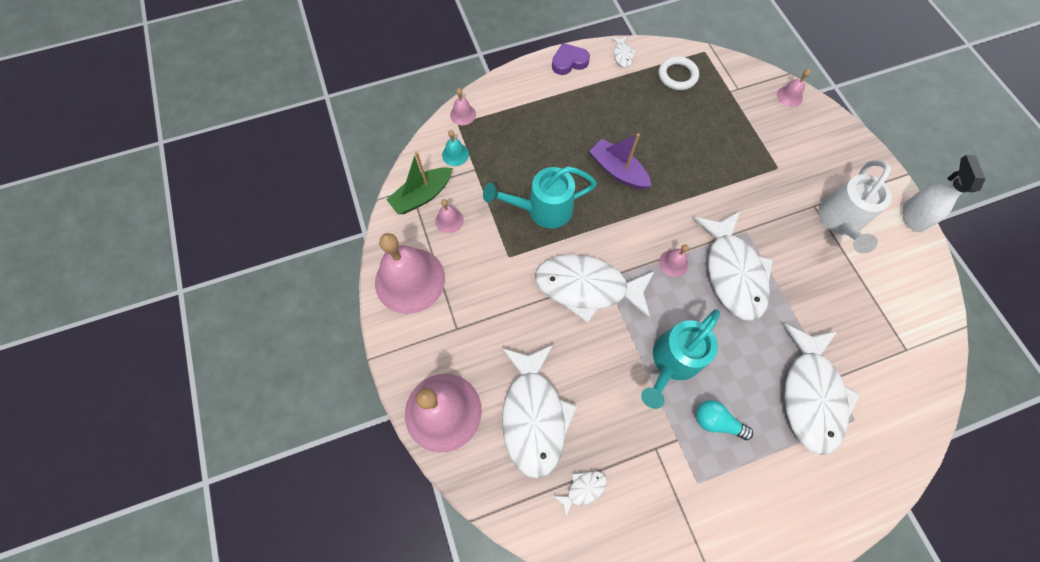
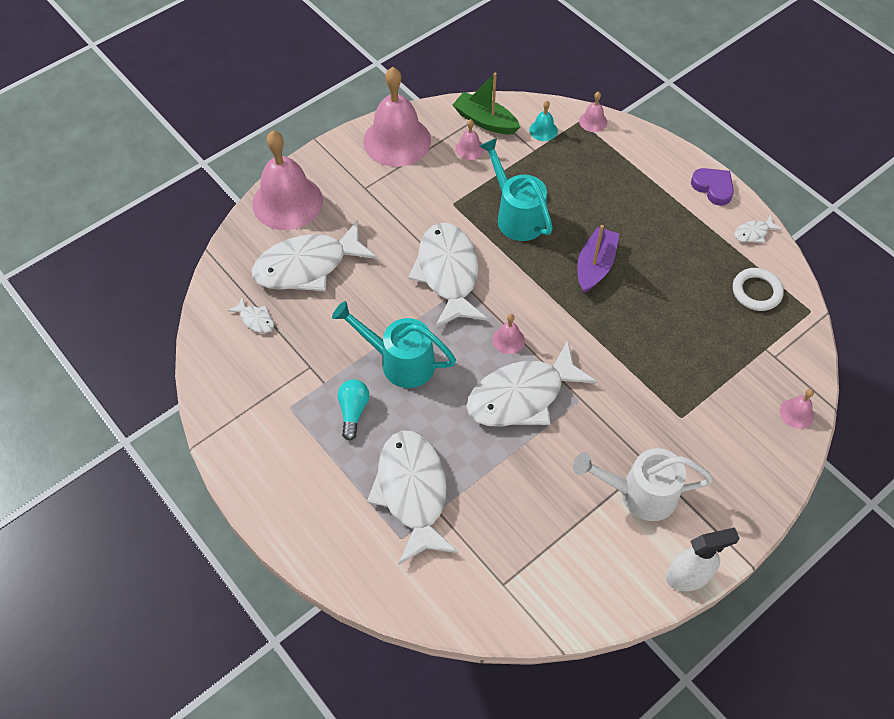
camera: 70 degrees right, 10 degrees down
(810, 394) = (412, 492): white fish -> white fish turned 90 degrees clockwise

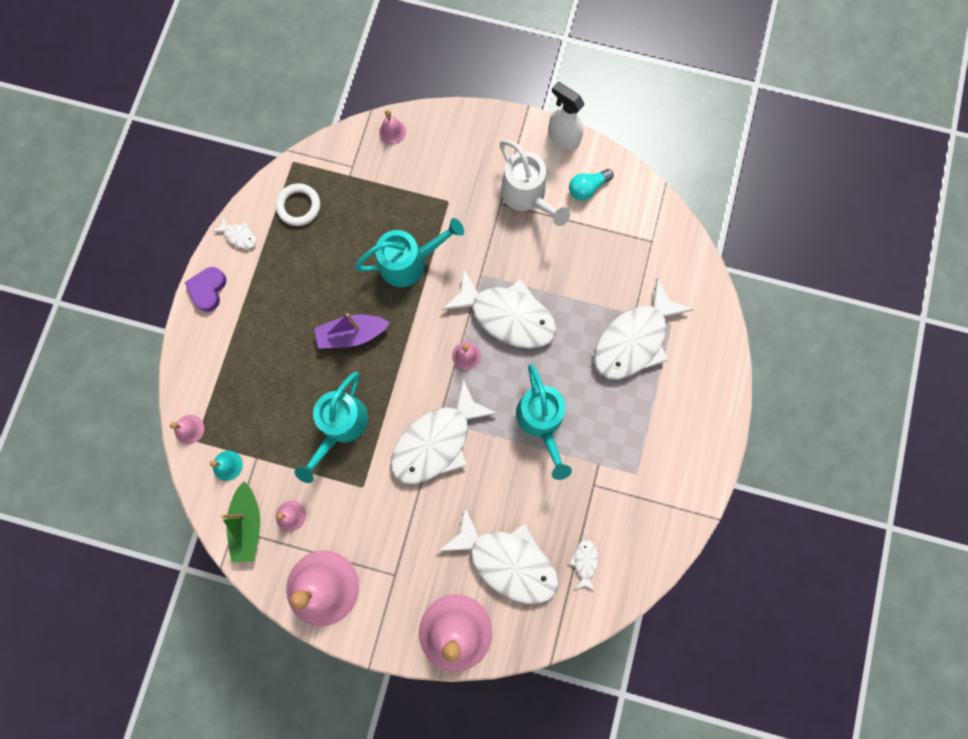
camera: 125 degrees left, 20 degrees up
(353, 411) = (605, 425): turquoise light bulb -> turquoise light bulb (587, 188)
(635, 347) = (409, 262): none -> turquoise watering can

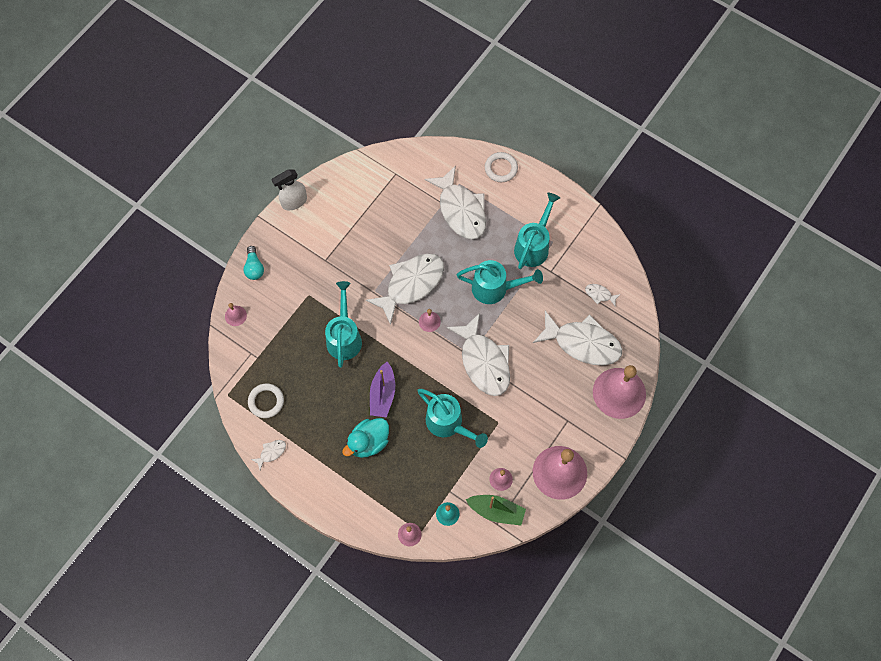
camera: 70 degrees left, 10 degrees down
(208, 289) = (305, 489): purple heart -> none
(286, 340) = (368, 442): none -> turquoise duck
(507, 561) = (582, 343): white fish -> white fish turned 60 degrees clockwise
(527, 196) = (328, 241): white watering can -> none
(587, 188) = (339, 200): turquoise light bulb -> turquoise light bulb (254, 268)
(621, 450) = (534, 245): none -> turquoise watering can
(715, 370) = (501, 168): none -> white ring

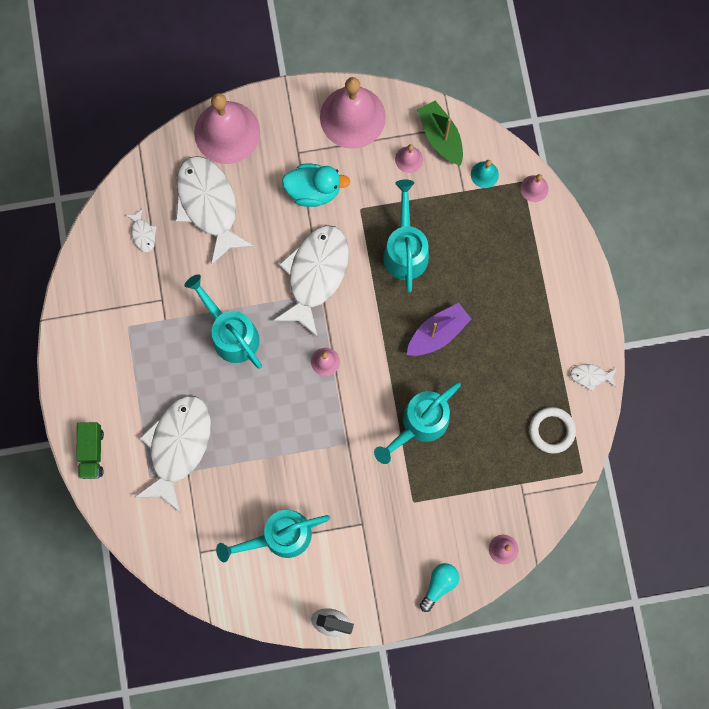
camera: 135 degrees left, 10 degrees up
(368, 442) = (493, 301): turquoise duck -> turquoise duck (313, 190)
(411, 284) = (305, 415): white fish -> none
(501, 168) = (92, 452): white ring -> green truck
(534, 245) = (149, 340): turquoise watering can -> turquoise watering can (279, 536)

